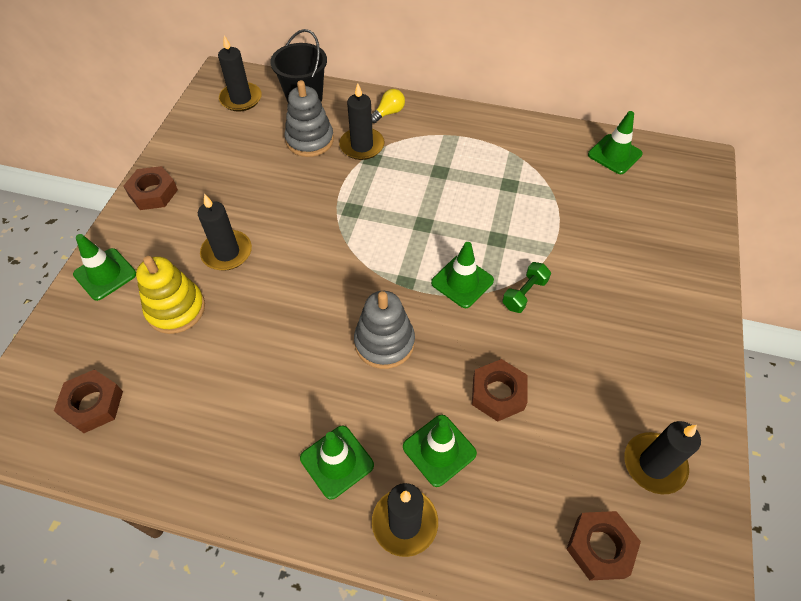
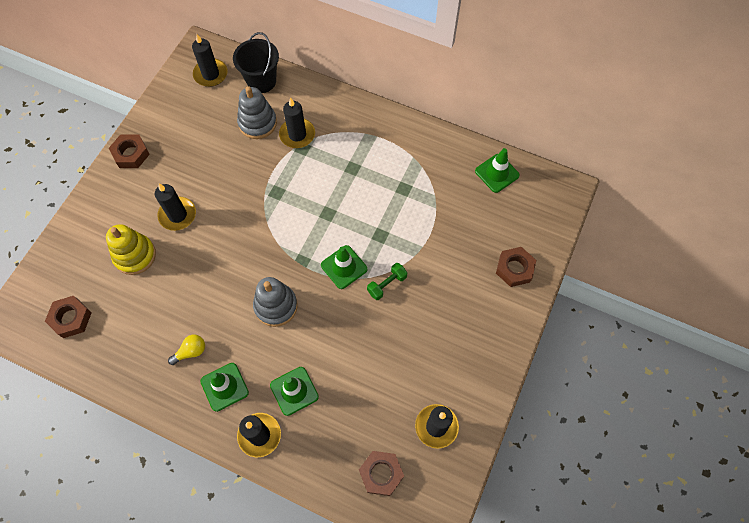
camera: 10 degrees right, 10 degrees up
(105, 274) = (89, 219): green traffic cone -> none
(388, 113) = (326, 105): yellow light bulb -> yellow light bulb (191, 351)
(498, 393) = (345, 358): brown nut -> brown nut (514, 269)

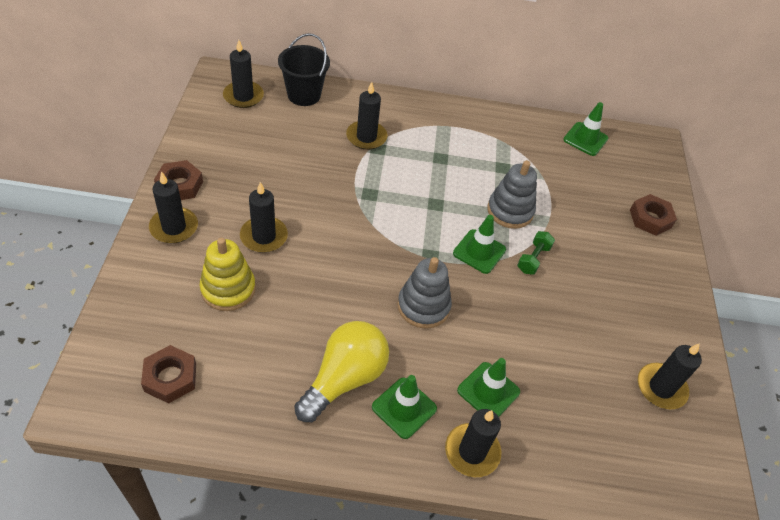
camera: 25 degrees left, 15 degrees down
(114, 192) = (174, 227): none -> black candle
(191, 351) = (344, 378): yellow light bulb -> yellow light bulb, size x2.16
(257, 123) = (317, 133): grey stacking toy -> grey stacking toy (510, 211)
(381, 474) = (631, 455): brown nut -> none

